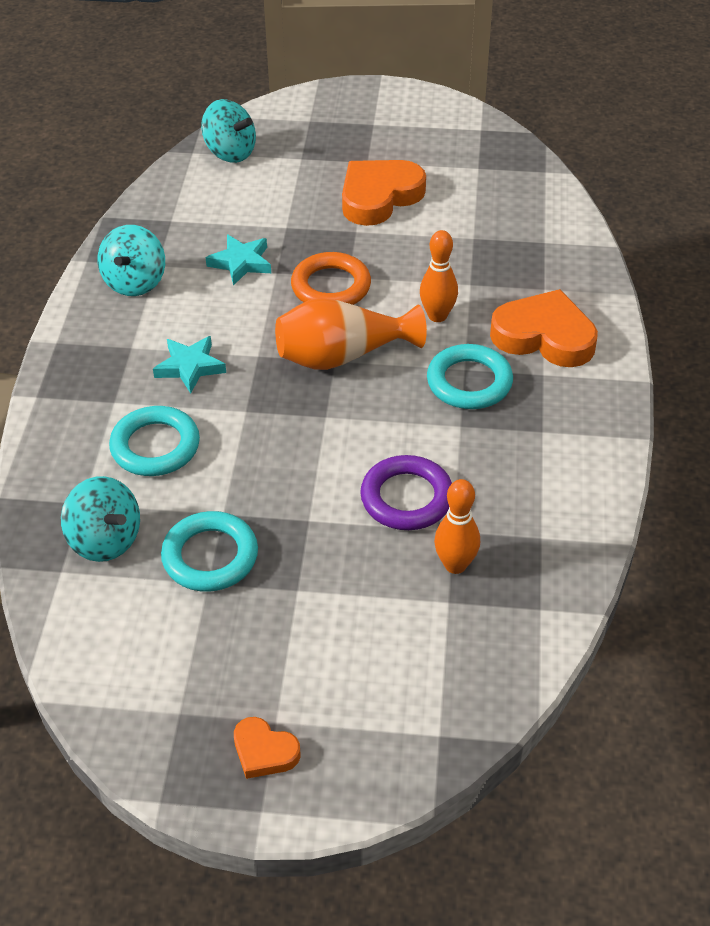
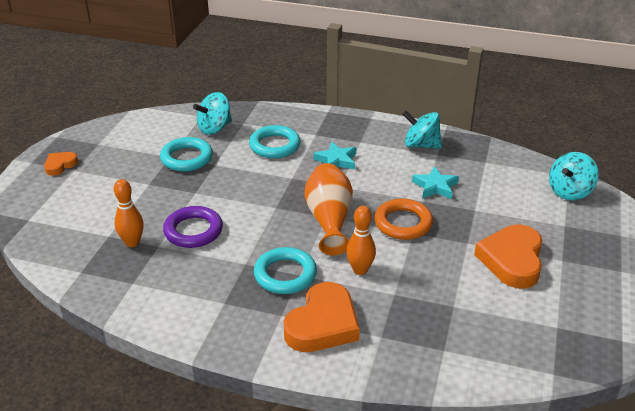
camera: 100 degrees right, 10 degrees down
(379, 197) = (512, 260): orange heart -> orange heart turned 135 degrees counterclockwise

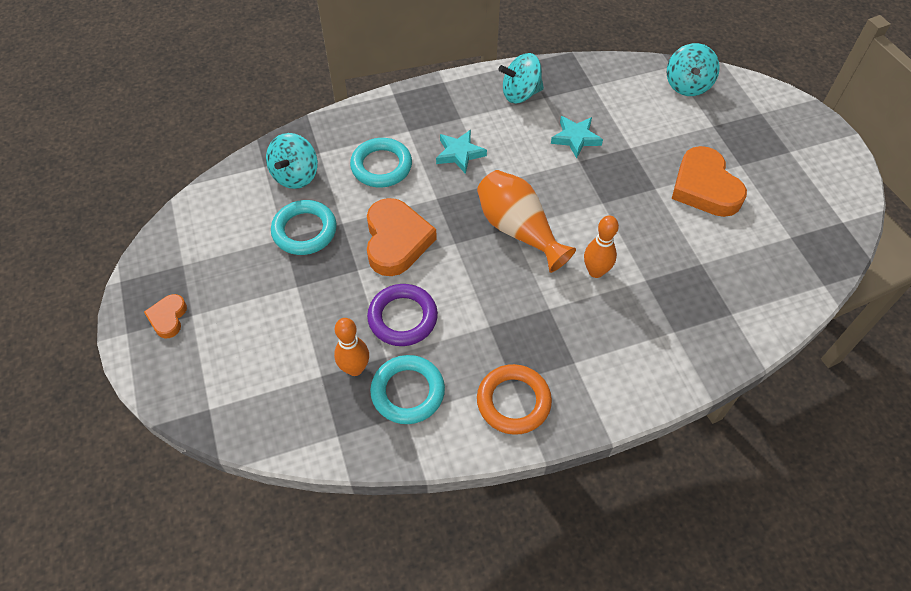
camera: 35 degrees left, 20 degrees up
(285, 274) = (537, 316): turquoise ring -> turquoise ring (408, 392)
(322, 324) = (617, 349): orange heart -> orange heart (396, 241)
(403, 223) = (585, 196): orange ring -> orange ring (513, 401)

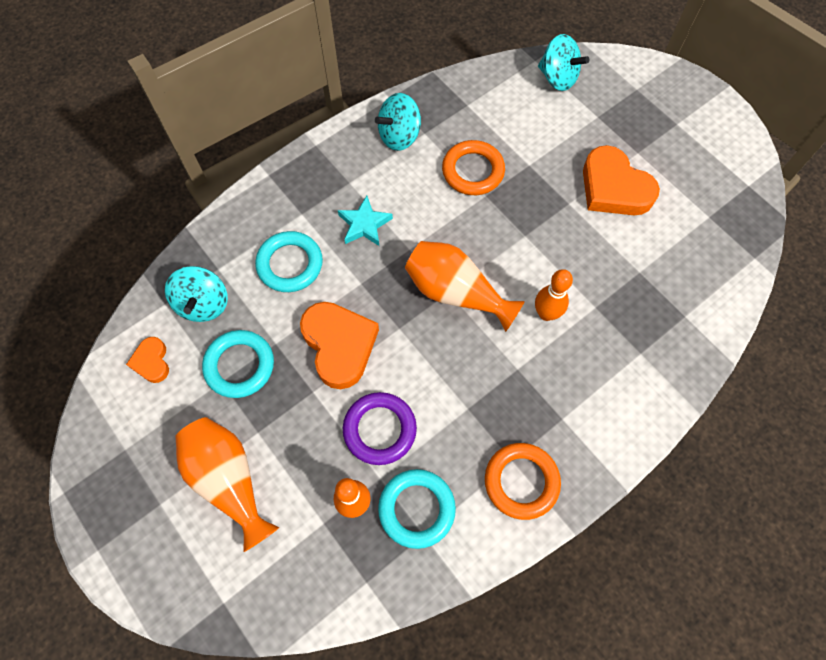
camera: 20 degrees left, 10 degrees up
(168, 318) = (135, 516): orange heart -> orange heart (151, 362)
(256, 316) = (229, 480): none -> orange vase
(575, 138) = (473, 171): turquoise star -> orange ring
(687, 85) = (558, 78): turquoise spinning top -> turquoise spinning top turned 45 degrees counterclockwise

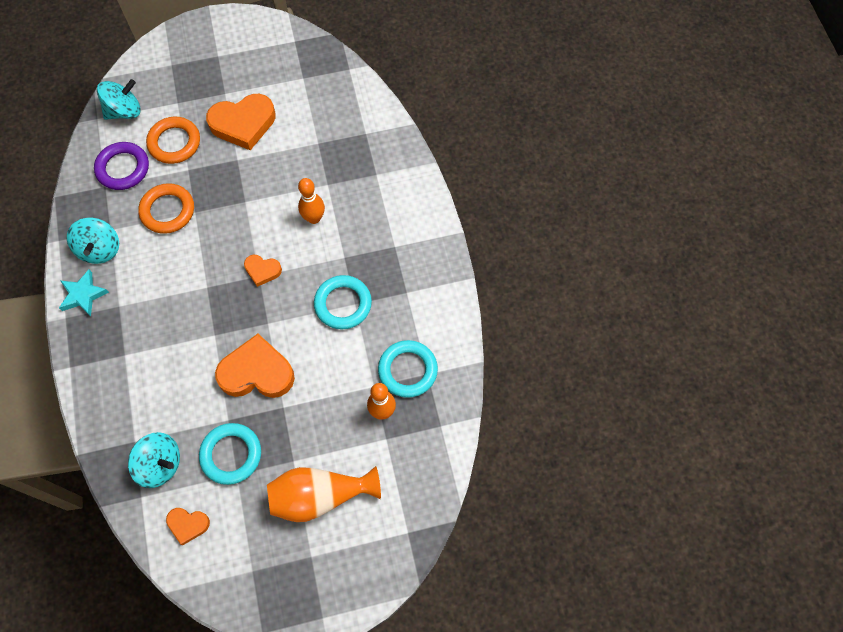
camera: 65 degrees left, 0 degrees up
(290, 264) = (165, 382): turquoise ring -> turquoise ring (343, 304)
(364, 224) = (164, 310): turquoise star -> turquoise star (83, 295)
(379, 429) = (338, 371): purple ring -> purple ring (123, 168)
(456, 293) = (262, 271): orange vase -> orange heart
(521, 481) = (423, 293): orange ring -> orange ring (174, 143)

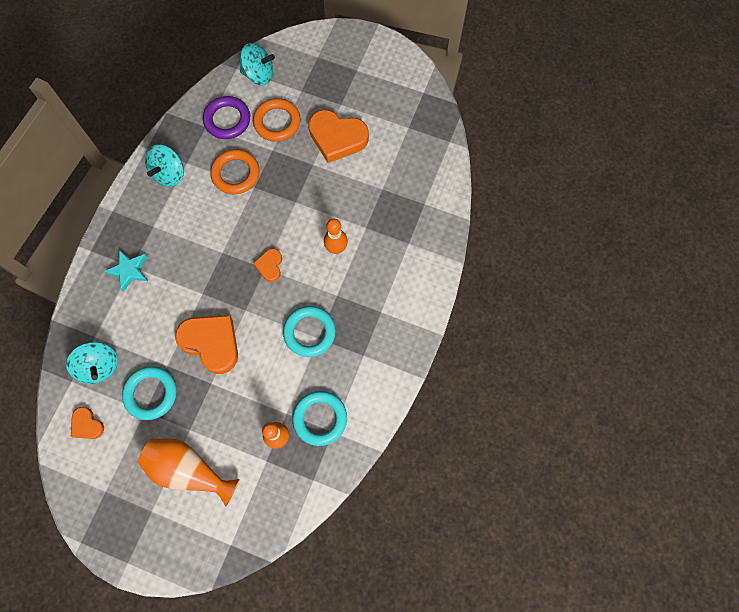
camera: 35 degrees right, 5 degrees up
(83, 295) = (135, 201): turquoise star -> turquoise star (129, 271)
(262, 271) = (270, 266): orange heart -> orange heart turned 45 degrees clockwise

